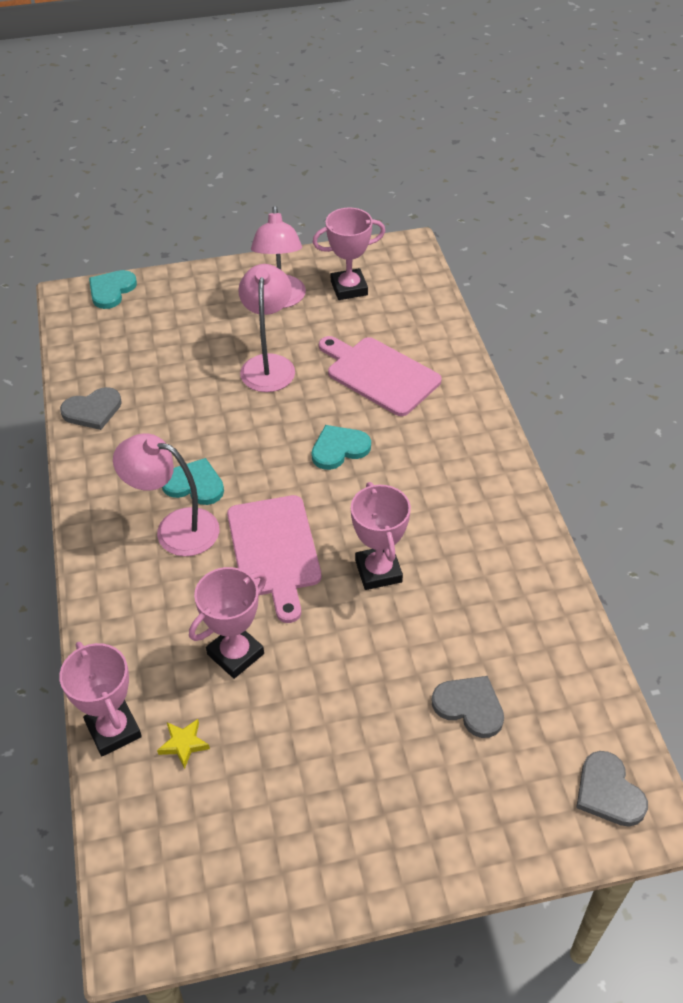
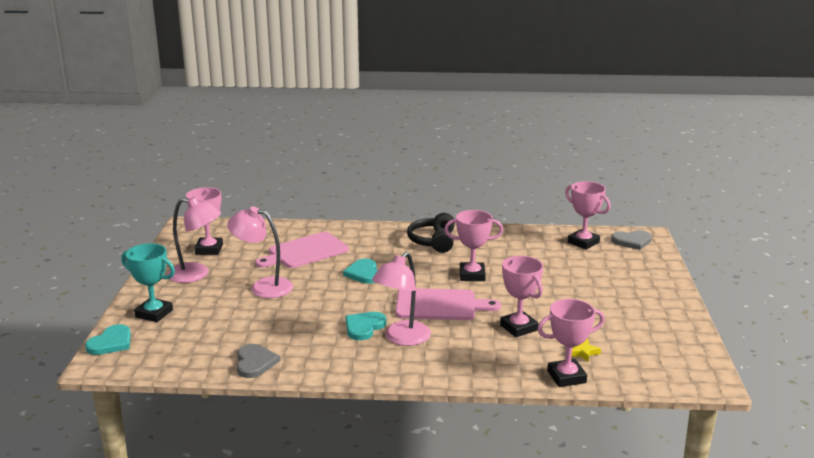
camera: 75 degrees left, 25 degrees down
(111, 290) = (111, 342): turquoise heart -> turquoise heart turned 105 degrees counterclockwise
(178, 299) = (154, 313): none -> turquoise trophy
(469, 707) = (575, 265): grey heart -> none
(473, 503) = (433, 241): none -> black headphones
(564, 710) = (583, 242): none -> pink trophy

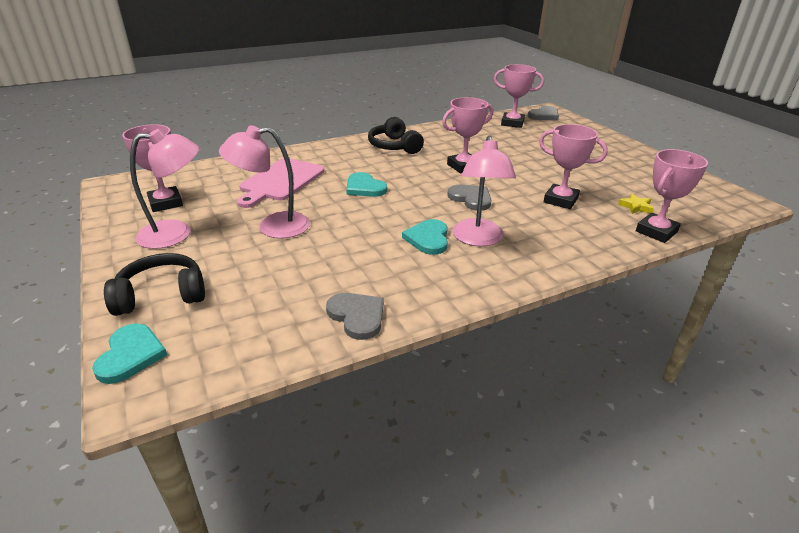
camera: 30 degrees left, 10 degrees up
(154, 313) = (161, 295): turquoise trophy -> black headphones
(440, 305) = (471, 199): pink cutting board -> grey heart

